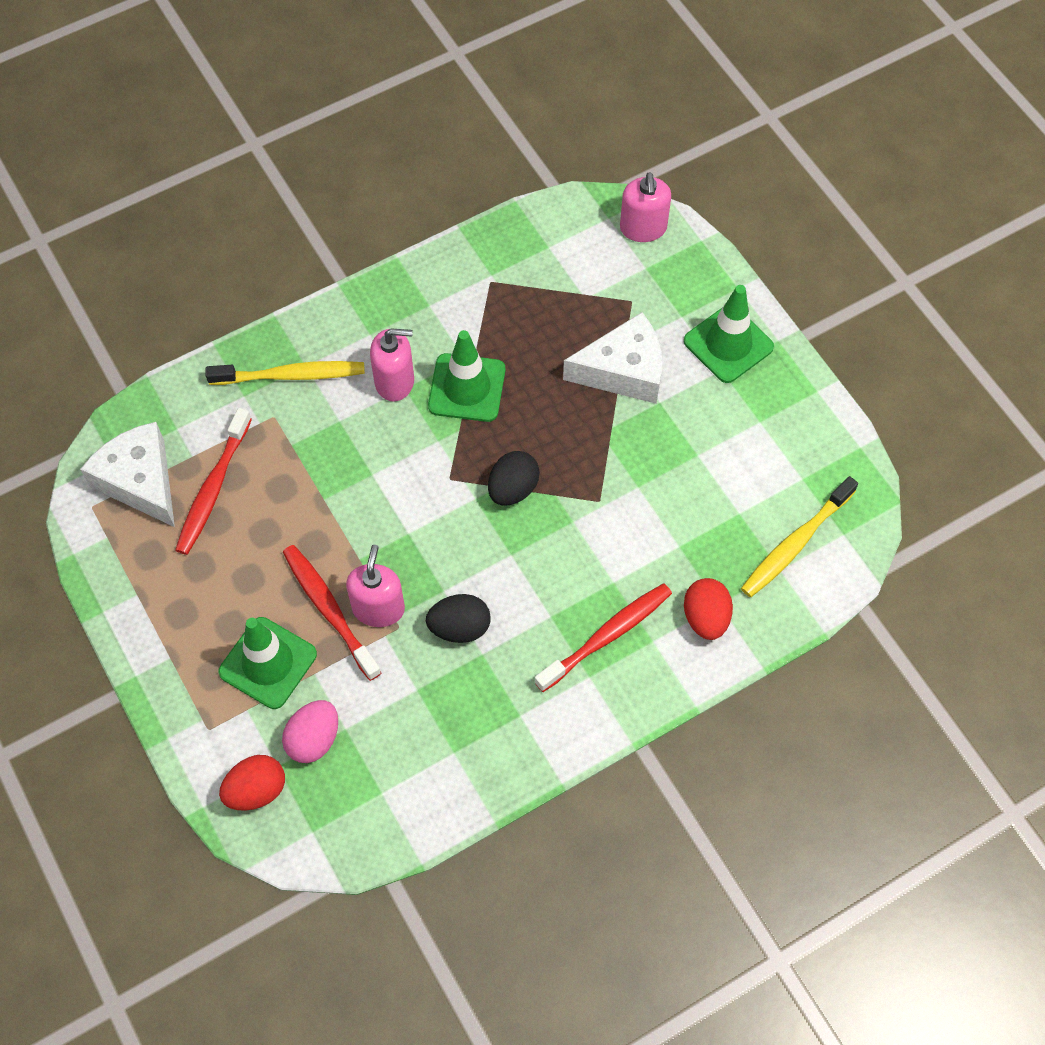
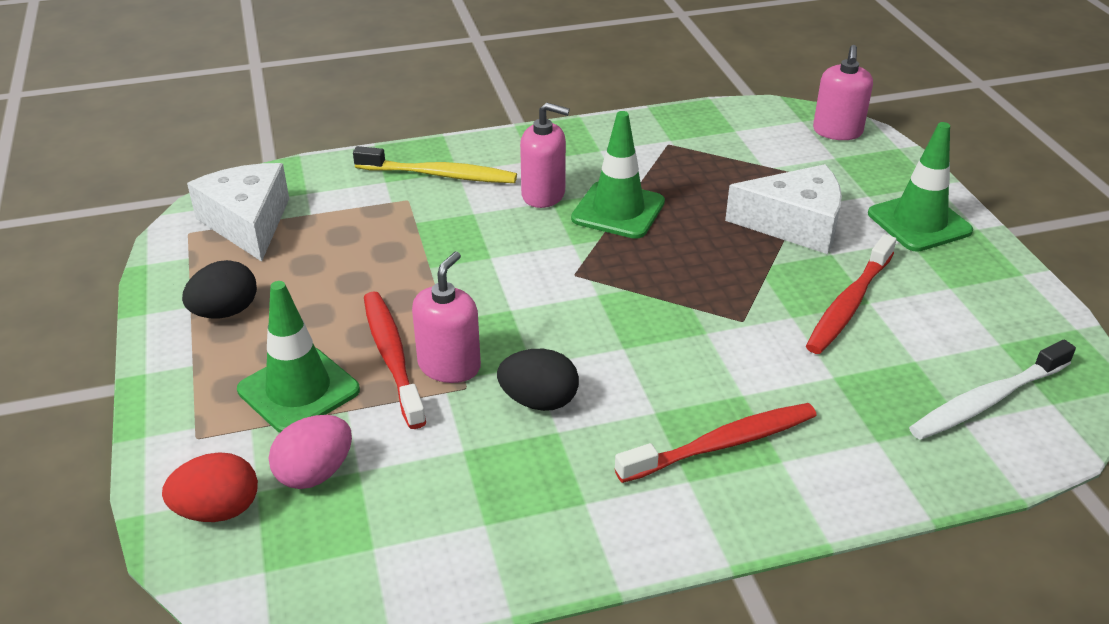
camera: 15 degrees right, 25 degrees down
(213, 489) = (318, 240): red toothbrush -> red toothbrush (849, 304)
(513, 489) = (643, 294): black egg -> black egg (225, 312)
(706, 617) = (857, 451): red egg -> none
(795, 543) = (987, 400): yellow toothbrush -> white toothbrush

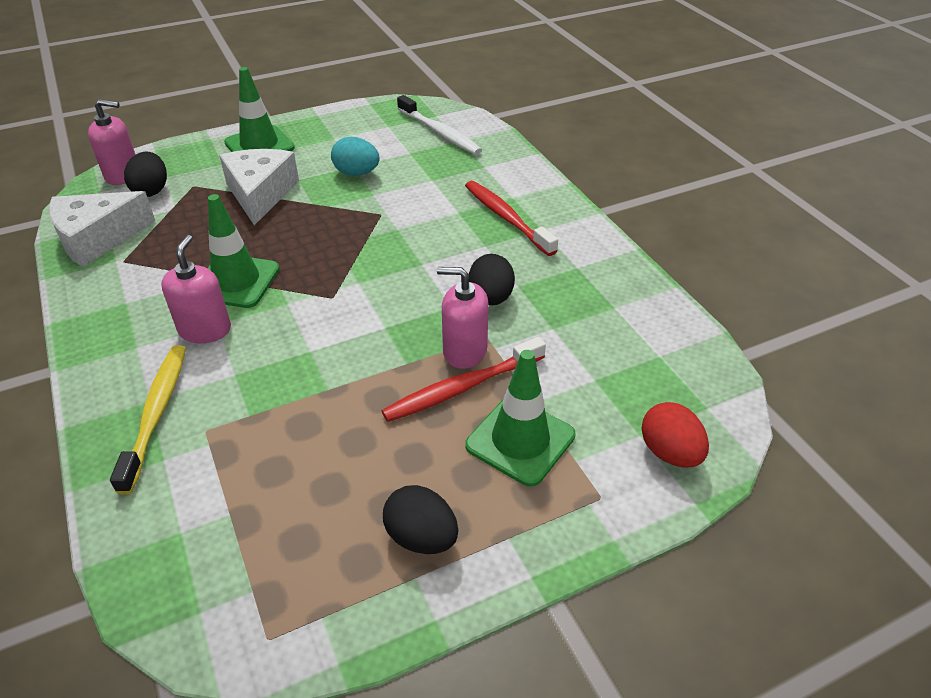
camera: 100 degrees left, 5 degrees up
(248, 223) = (247, 575): white cheese -> white cheese (97, 239)
(315, 473) = (608, 404): pink egg -> none
(803, 151) = (151, 190): none -> black egg
(849, 304) = (356, 173): red toothbrush -> turquoise egg

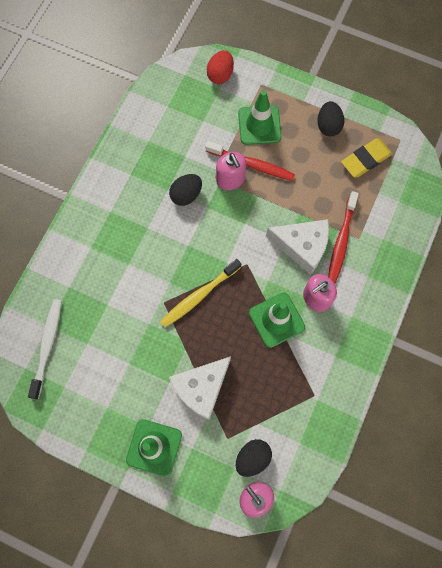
camera: 130 degrees left, 30 degrees up
(97, 239) = (313, 432): white cheese -> white cheese (302, 246)
(156, 413) = (370, 265): yellow toothbrush -> yellow toothbrush (199, 296)
(300, 543) = (365, 160): none -> yellow eraser
(356, 173) = (135, 353): turquoise egg -> none
(506, 218) = (114, 235): red toothbrush -> red toothbrush (341, 241)

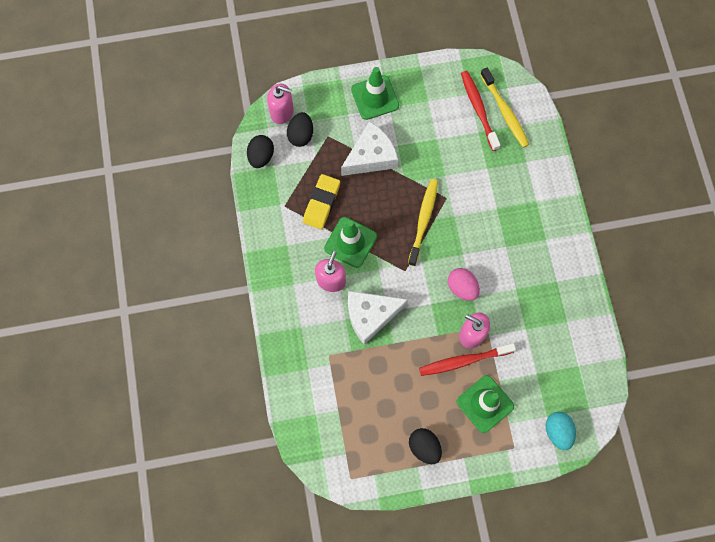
camera: 145 degrees right, 0 degrees up
(47, 345) = (505, 112): white toothbrush -> yellow toothbrush
(186, 195) = (497, 295): black egg -> black egg (261, 156)
(201, 388) = (371, 156): white cheese -> white cheese turned 45 degrees clockwise
(210, 219) = (462, 287): none -> pink egg
(220, 75) = (557, 431): red egg -> turquoise egg
(341, 241) = (341, 342): red toothbrush -> red toothbrush (478, 109)
(365, 160) = (369, 435): yellow eraser -> yellow eraser (321, 203)

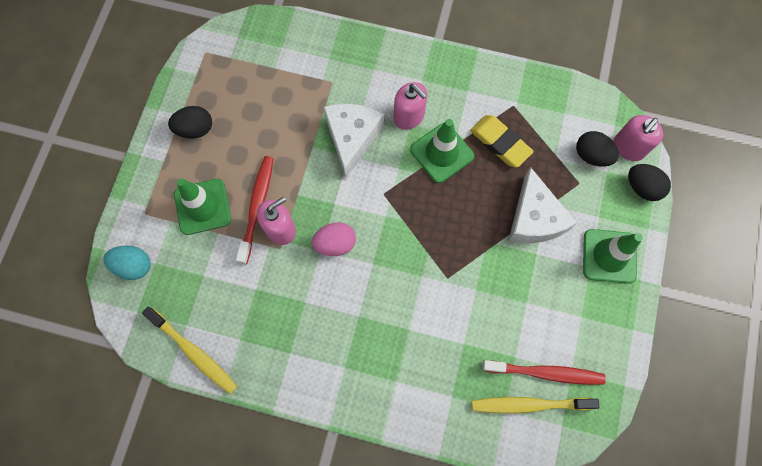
camera: 115 degrees right, 0 degrees up
(261, 156) = (581, 105): black egg -> black egg (642, 187)
(423, 220) = (431, 239): yellow toothbrush -> yellow toothbrush (194, 352)

